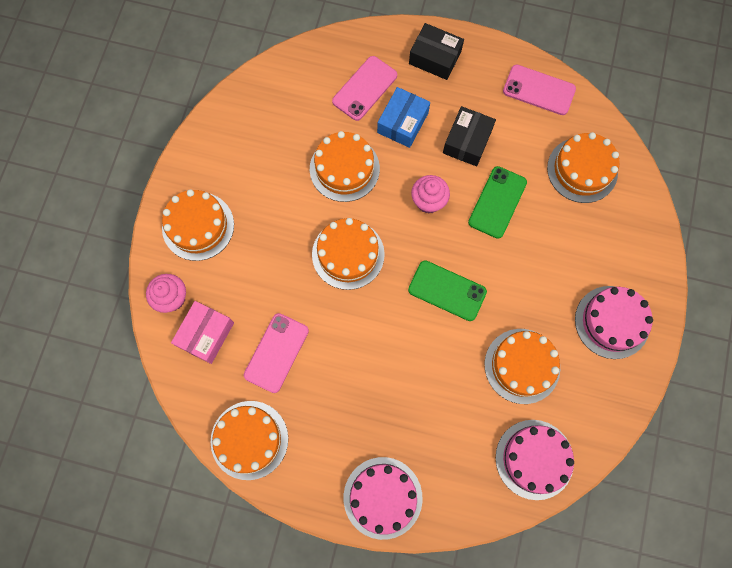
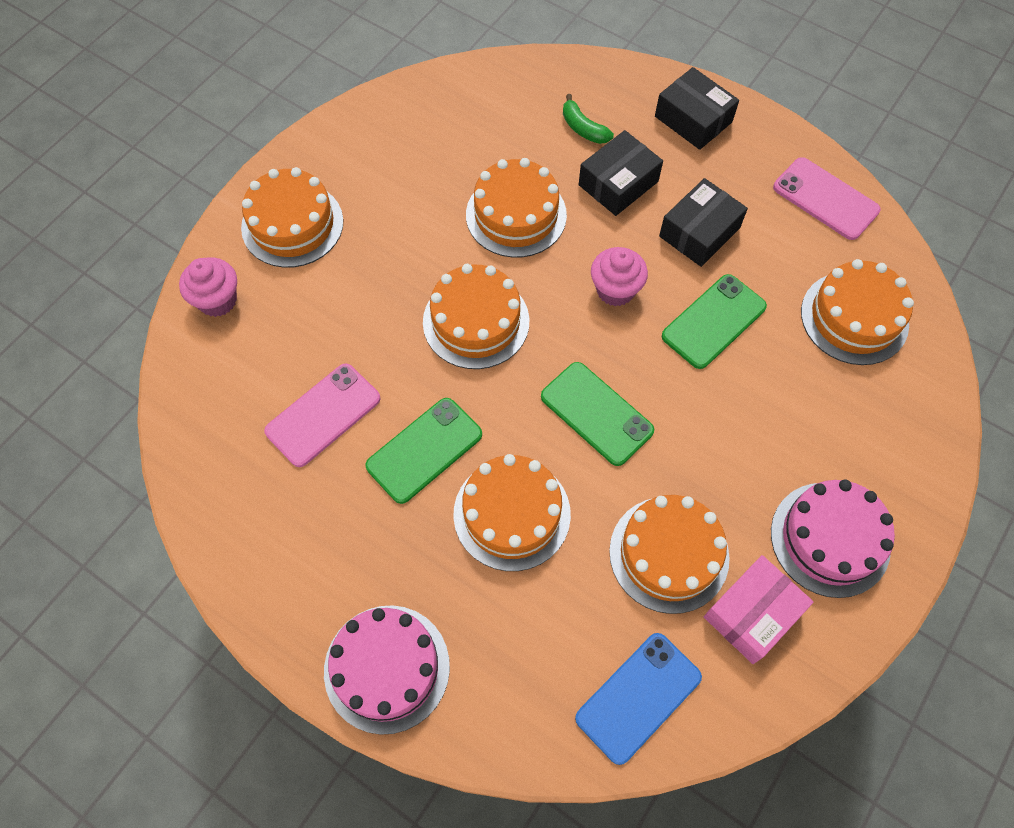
camera: 20 degrees right, 10 degrees down
(205, 334) = (239, 359): pink box -> pink box (752, 613)
(249, 440) = (234, 517): orange cake -> orange cake (512, 514)
(350, 353) = (424, 450): none -> green phone
(365, 88) = (583, 128): pink phone -> green banana
(402, 122) = (618, 183): blue box -> black box
(534, 459) = (638, 697): pink cake -> blue phone

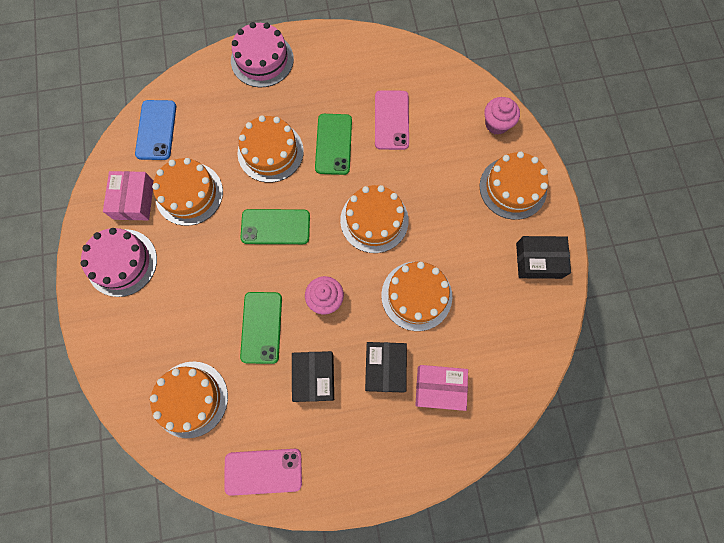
camera: 135 degrees right, 10 degrees up
(583, 128) = (439, 388): green banana -> pink box
(693, 119) = (386, 458): black box -> black box (538, 260)

